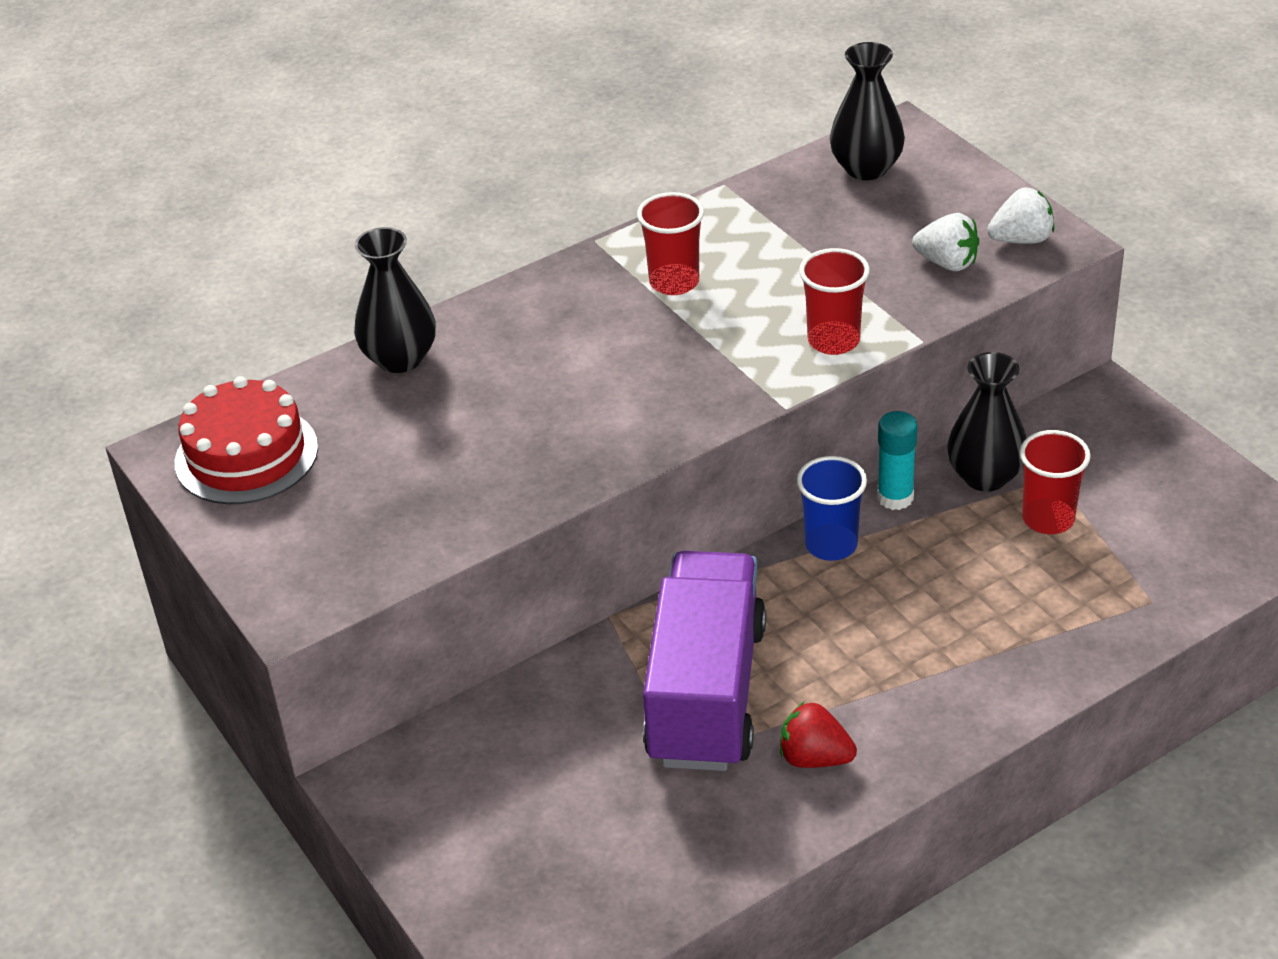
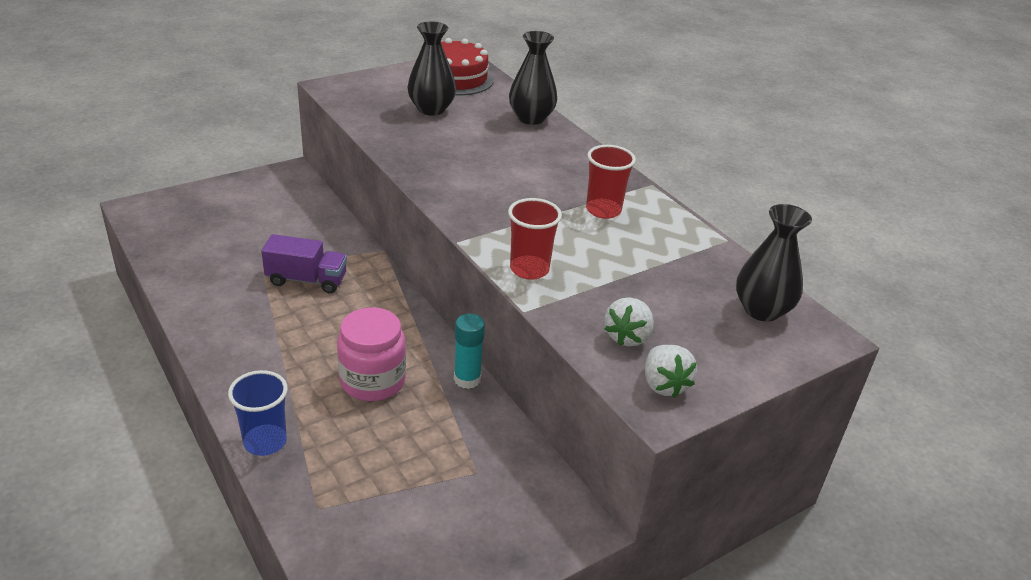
camera: 85 degrees right, 5 degrees down
(706, 693) = (306, 280): purple truck -> purple truck, size x0.55
(814, 758) = (236, 316): red strawberry -> none
(831, 545) = (424, 343): blue cup -> blue cup (265, 442)
(922, 585) = (372, 381): none -> pink jar
(985, 476) = (483, 431): black vase -> black vase (431, 109)
(1048, 519) = (427, 460): red cup -> none

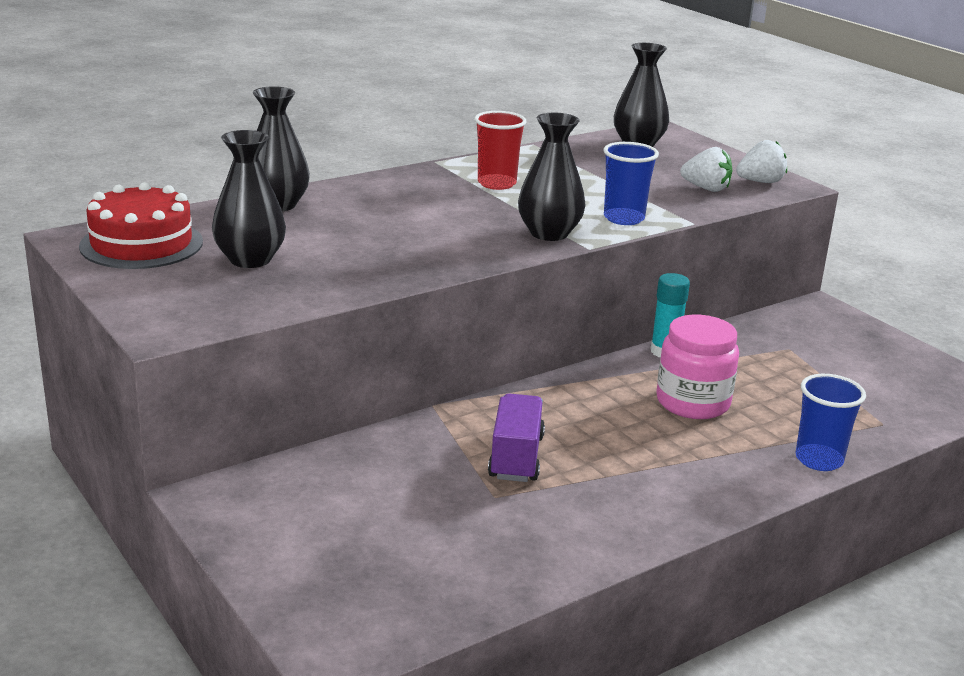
camera: 90 degrees left, 10 degrees down
(488, 225) = (549, 233): none -> black vase
(529, 269) = (624, 218): red cup -> blue cup

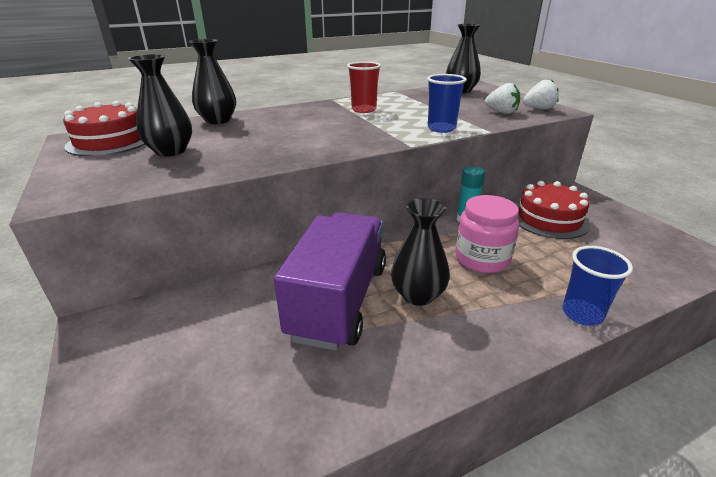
camera: 10 degrees right, 5 degrees up
(516, 457) = (339, 300): purple truck -> purple truck, size x1.83
(549, 233) = (386, 137): black vase -> black vase (418, 295)
(781, 348) = (549, 219): none -> red cake

